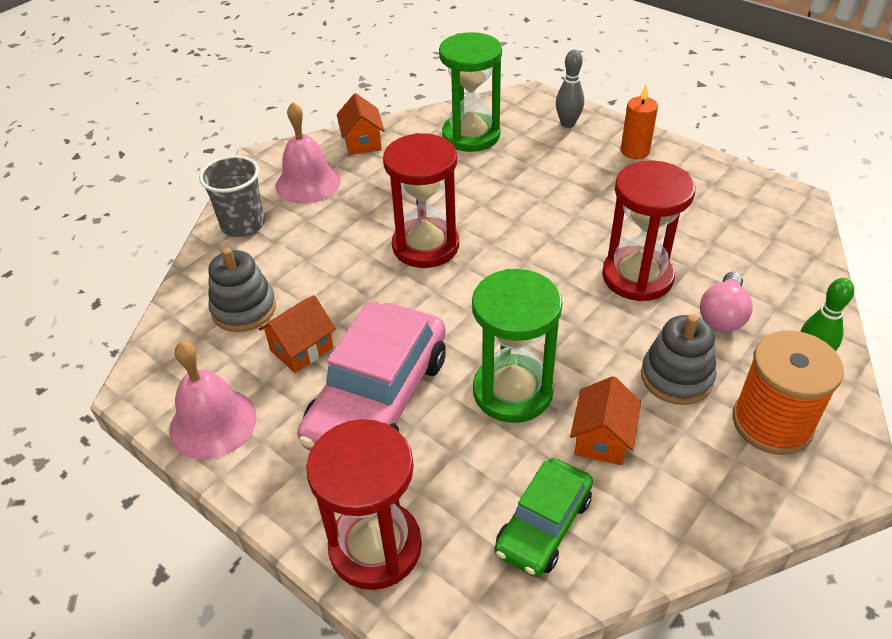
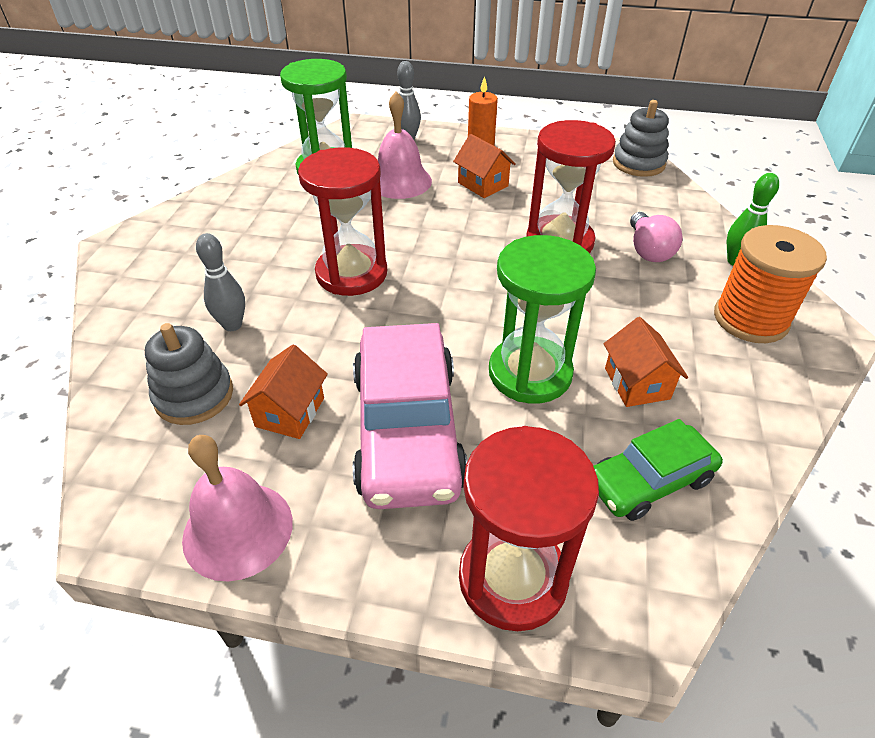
camera: 30 degrees left, 0 degrees up
(243, 224) = (135, 312): grey cup -> none
(305, 260) = (232, 325): none -> grey bowling pin
(308, 183) = (185, 252): pink bell -> pink bell (400, 181)
(362, 142) = (219, 201): orange house -> orange house (483, 184)
(543, 525) = (649, 481): green car -> green car turned 60 degrees clockwise
(676, 377) = (653, 310): grey stacking toy -> grey stacking toy (638, 163)

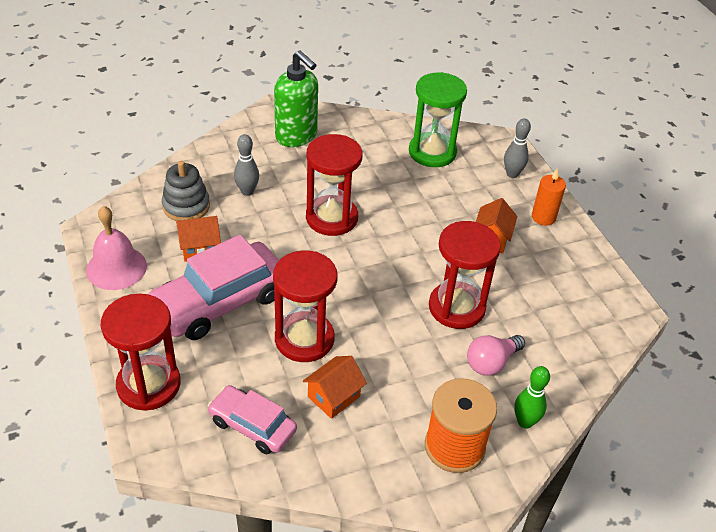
camera: 55 degrees right, 0 degrees up
(186, 247) = (296, 136): none -> green soap dispenser
(400, 181) = (453, 194): pink bell -> none
(530, 373) = (304, 339): green hourglass -> red hourglass
(638, 163) = (618, 321): grey stacking toy -> none
(649, 481) = (252, 426): green car -> pink car

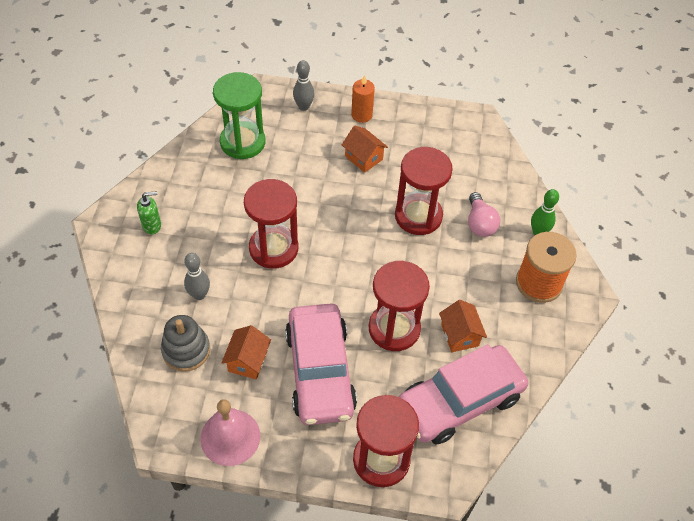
camera: 60 degrees left, 10 degrees up
(252, 426) = (459, 401): pink car -> pink car, size x1.72
(296, 136) = (152, 225): green soap dispenser -> green soap dispenser, size x0.51

